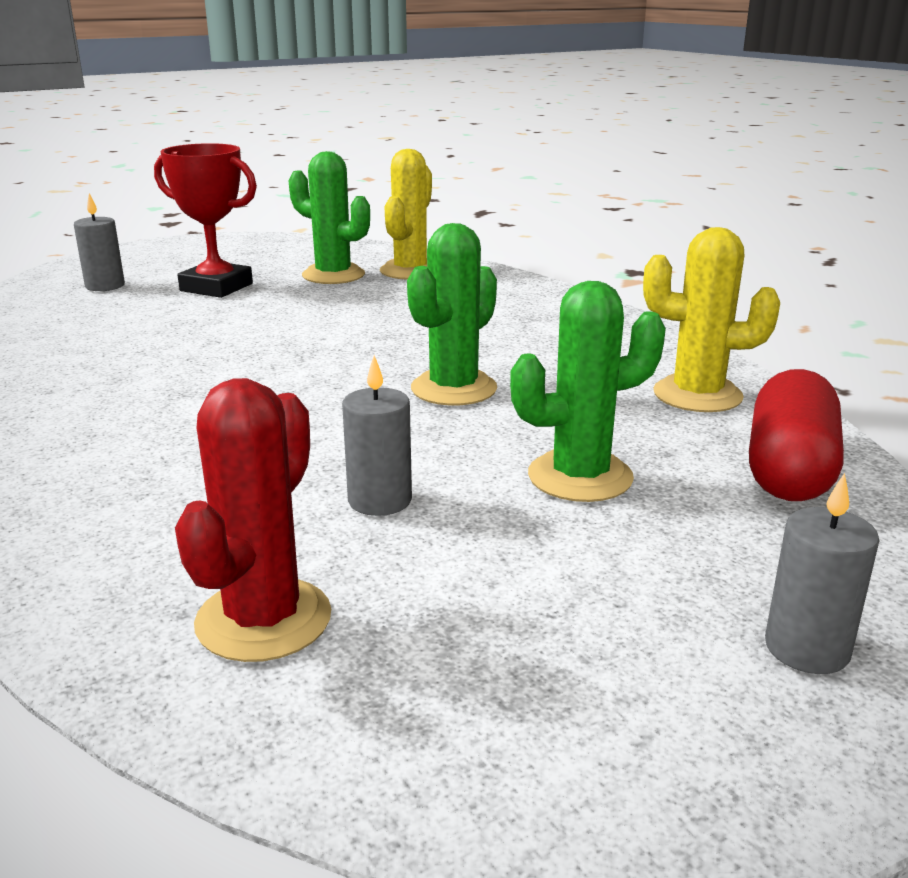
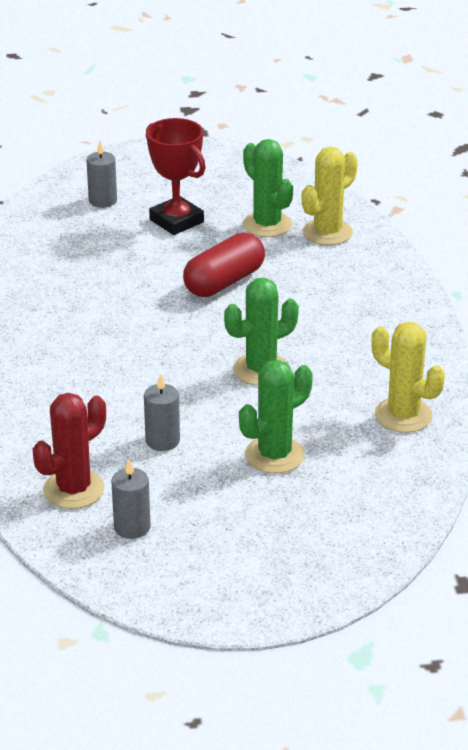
camera: 25 degrees right, 10 degrees up
(580, 477) = (274, 455): green cactus -> green cactus turned 45 degrees counterclockwise
(788, 469) = (392, 483): red capsule -> red capsule (224, 282)
(807, 648) = (285, 571): grey candle -> grey candle (132, 527)

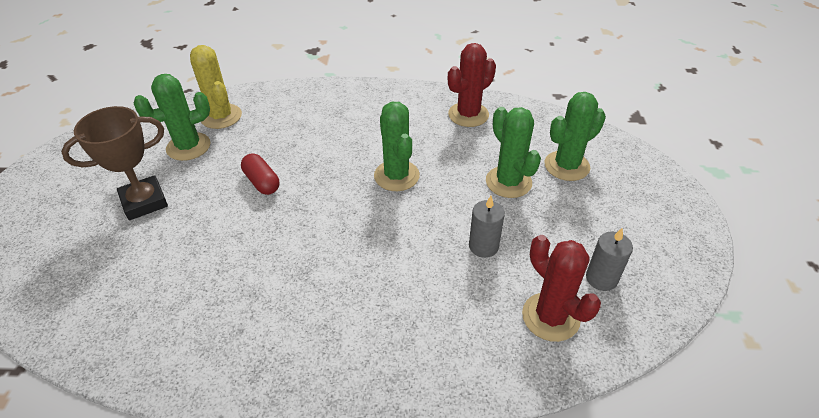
camera: 80 degrees left, 10 degrees up
(103, 201) = (67, 253): grey candle -> none
(176, 221) = (144, 202): red trophy -> brown trophy
(224, 282) = (262, 182): red capsule -> red capsule, size x0.63
(321, 504) = (566, 166): none -> green cactus
(403, 415) = (468, 115): yellow cactus -> red cactus

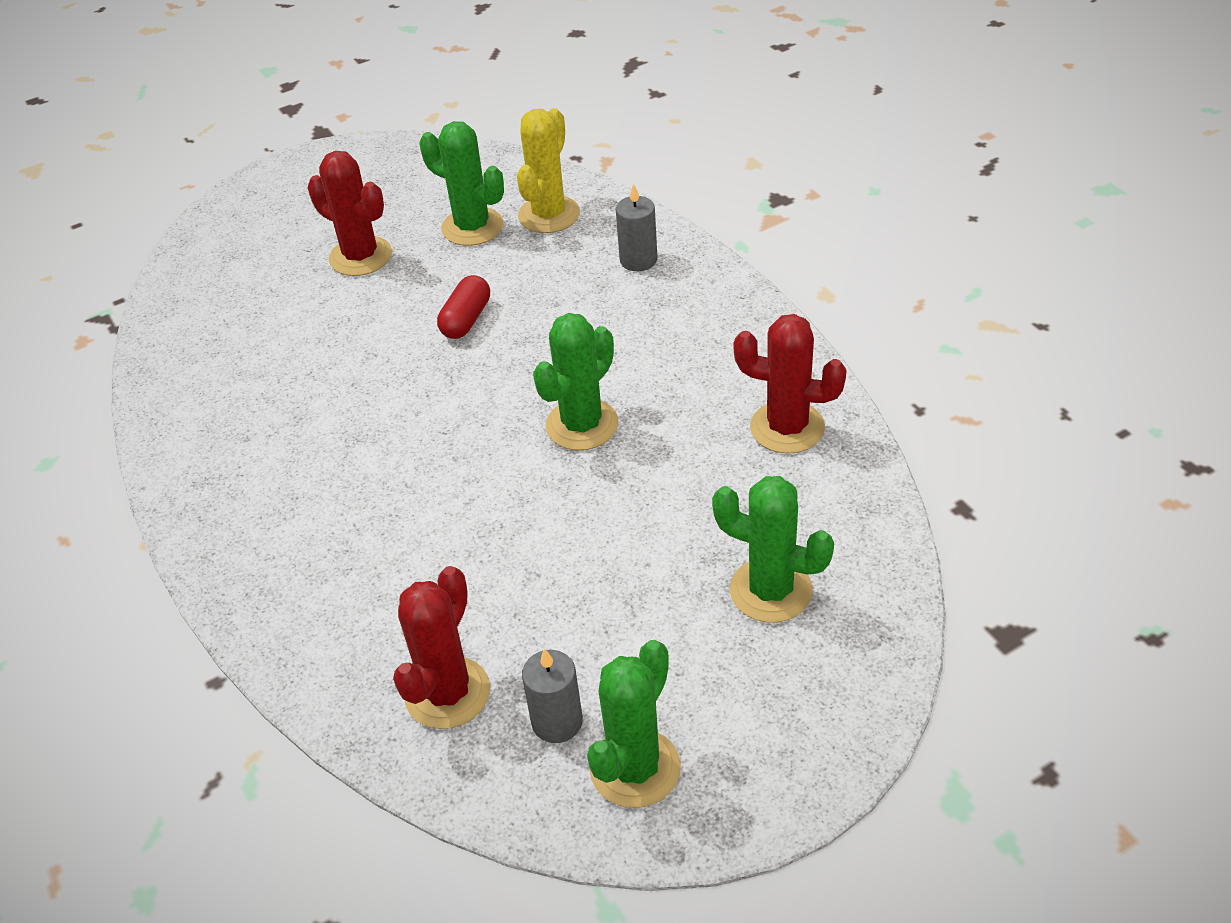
camera: 60 degrees right, 0 degrees up
(144, 202) = (360, 256): brown trophy -> red cactus
(483, 246) = (520, 573): grey candle -> grey candle (638, 260)
(508, 182) = (671, 541): green cactus -> green cactus (635, 768)

